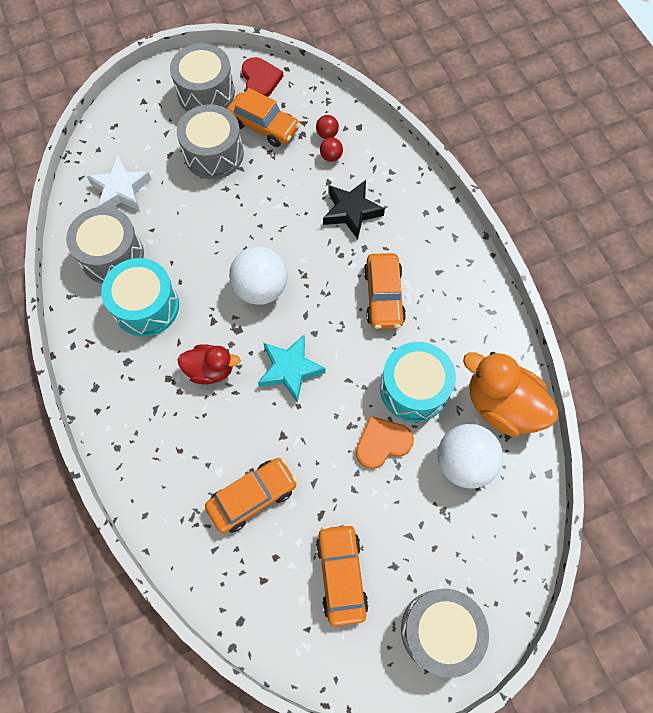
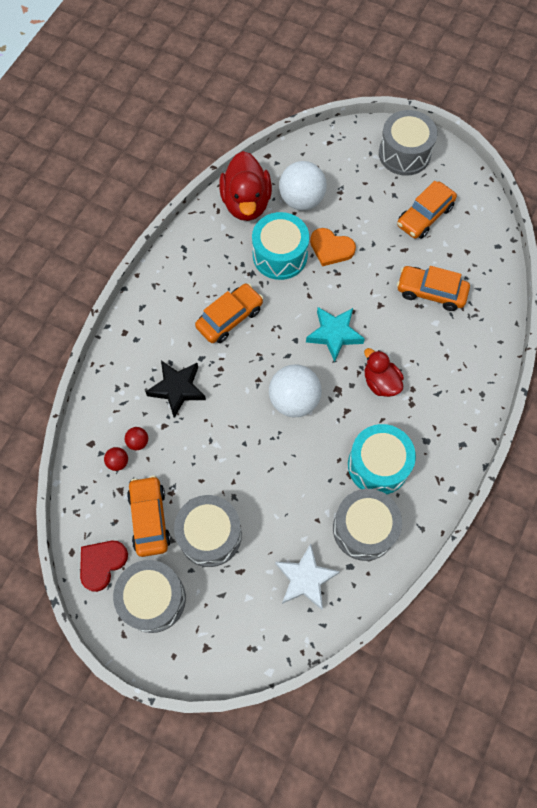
camera: 130 degrees left, 0 degrees up
(501, 405) = (246, 203): orange duck -> red duck

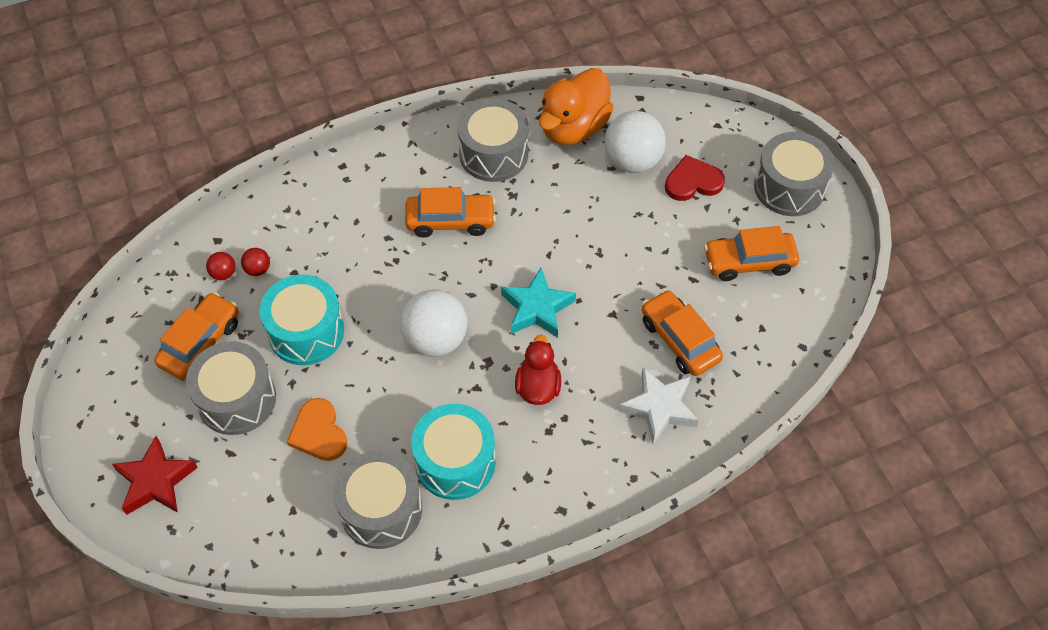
camera: 40 degrees right, 10 degrees down
(102, 564) = (123, 349): red heart -> red heart (693, 182)
(153, 599) = (133, 414): grey drum -> grey drum (493, 153)
(177, 389) = (338, 249): black star -> none
(211, 628) = (155, 481): none -> red star
(246, 203) = (573, 127): red duck -> orange duck
(280, 255) = (557, 197): turquoise drum -> turquoise drum (306, 332)
(305, 579) = (280, 508): white star -> white star (659, 408)
(331, 248) = (616, 226): orange heart -> orange heart (319, 432)

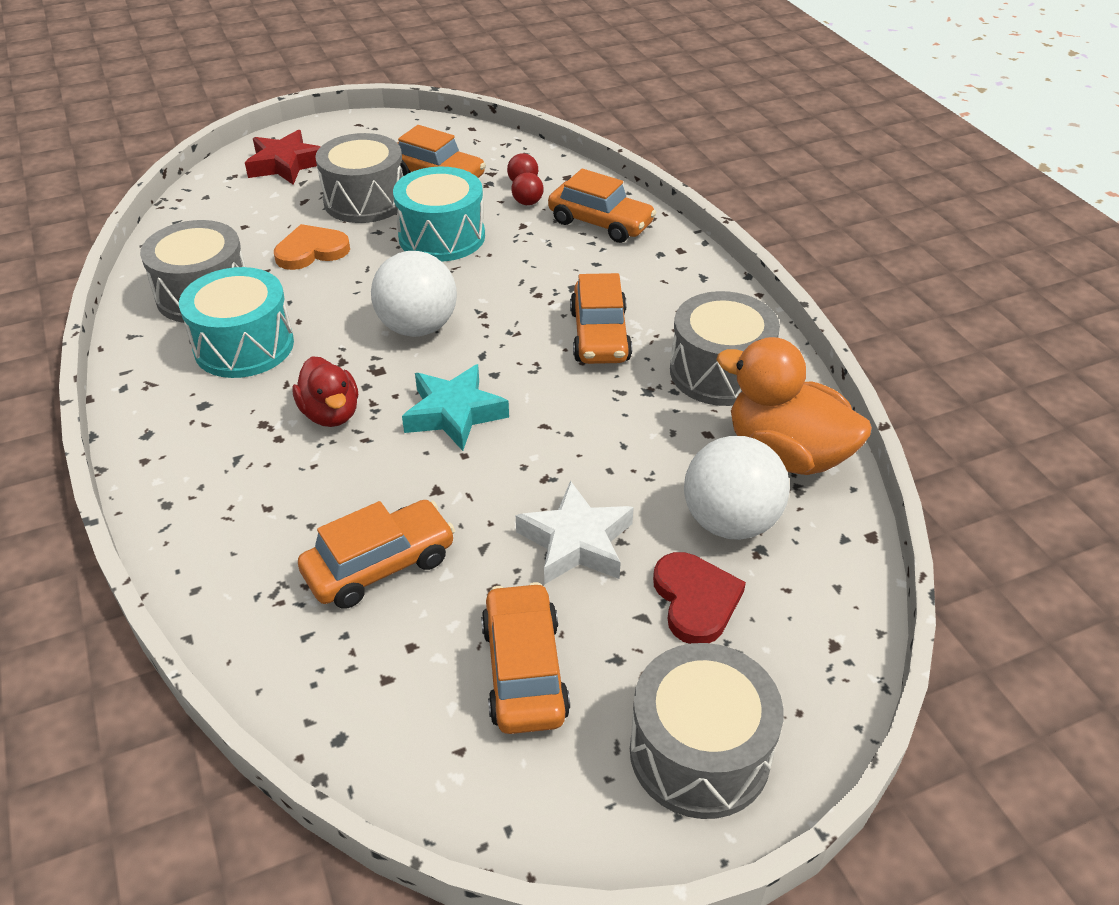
camera: 90 degrees right, 15 degrees down
(297, 217) = (600, 223): none -> orange car
(538, 387) = (331, 414): red duck -> red duck turned 60 degrees clockwise
(659, 408) = (267, 536): white star -> white star (576, 542)

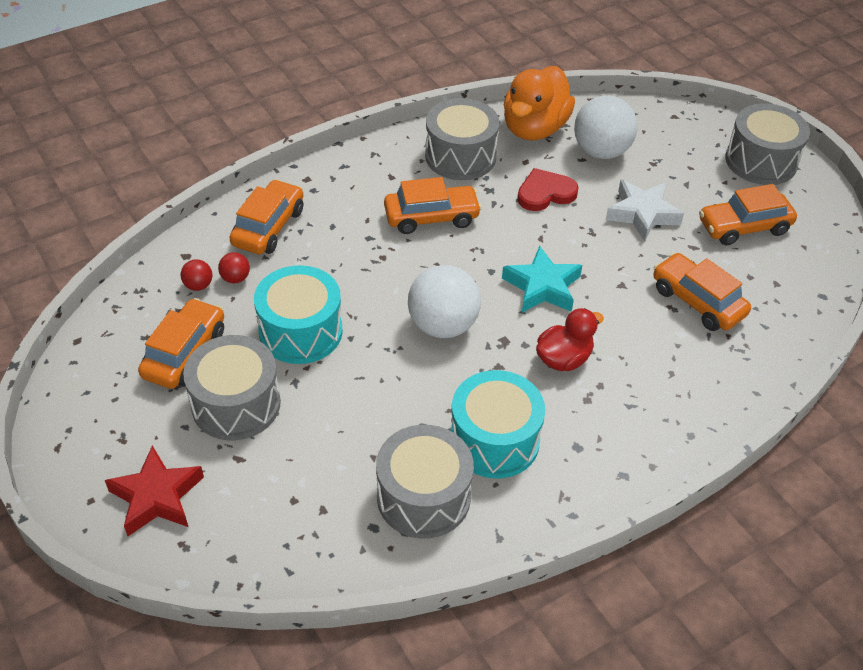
camera: 100 degrees left, 5 degrees up
(311, 251) = (335, 427): orange heart -> none
(695, 600) = (666, 164): red heart -> red heart (545, 193)

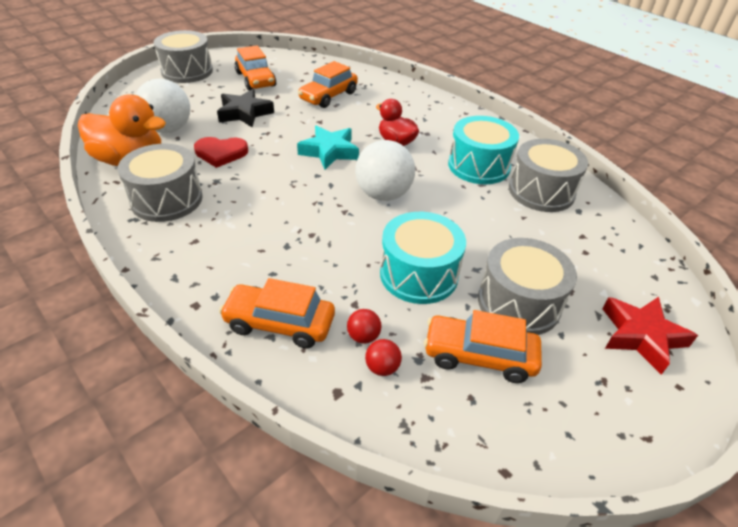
camera: 100 degrees left, 5 degrees down
(431, 217) = (255, 210): orange car -> none
(545, 193) = (221, 153): red heart -> red heart turned 60 degrees counterclockwise
(642, 214) = (244, 113): white star -> black star

